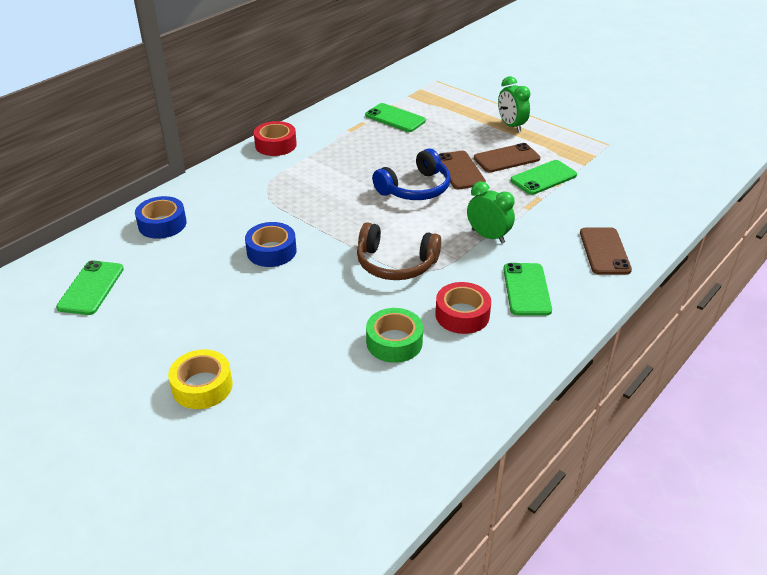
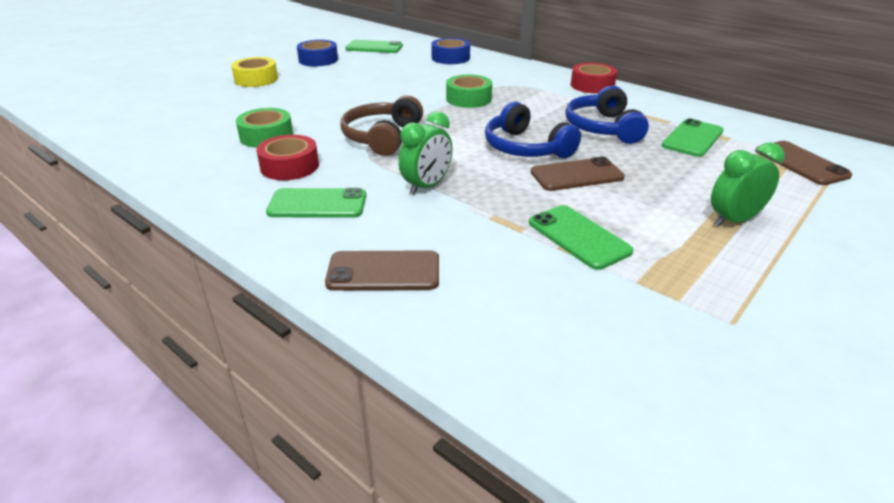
camera: 90 degrees right, 5 degrees down
(271, 251) = (410, 91): blue tape -> blue tape (318, 60)
(301, 214) = (468, 99): none -> green tape
(375, 151) = (602, 128): none -> blue headphones
(506, 158) = (624, 210): brown phone -> brown phone (801, 163)

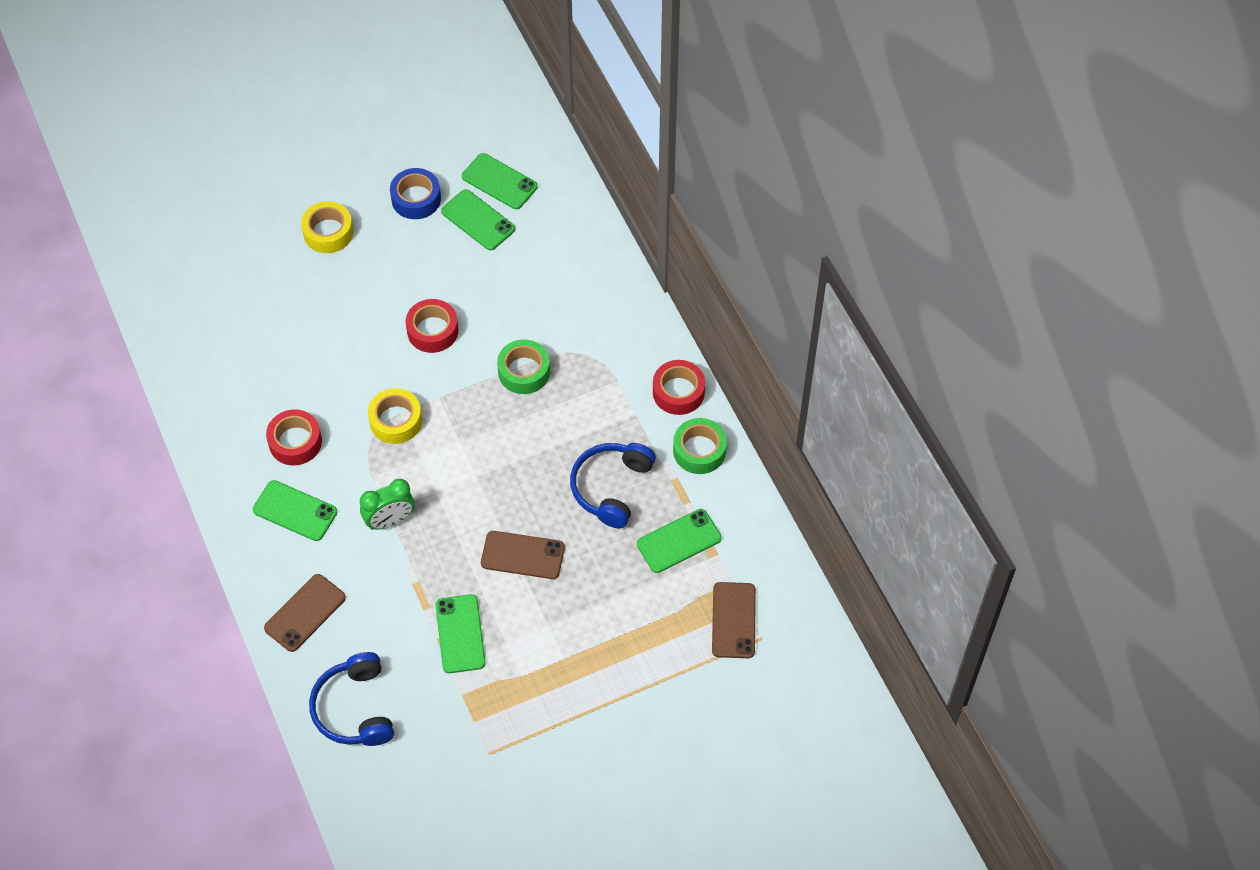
camera: 25 degrees right, 25 degrees up
(266, 136) = (295, 376): green tape -> green tape (699, 450)
(371, 59) = (478, 220): none -> green phone
(376, 97) = (432, 331): none -> red tape
(382, 137) = (396, 421): brown headphones -> yellow tape
(383, 271) = (305, 613): brown phone -> brown phone turned 75 degrees counterclockwise
(450, 58) = (572, 252): blue tape -> none
(525, 148) = (511, 494): blue headphones -> blue headphones (354, 709)
(733, 220) = (592, 665): green clock -> none

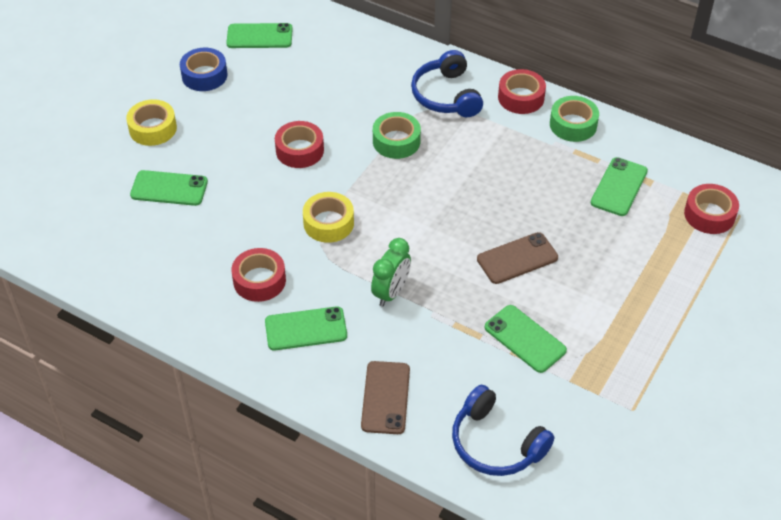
camera: 35 degrees left, 10 degrees down
(478, 220) = (266, 66): green phone -> green phone (169, 188)
(611, 487) = (535, 180): blue headphones -> blue headphones (446, 96)
(733, 620) = (709, 215): brown phone -> red tape

